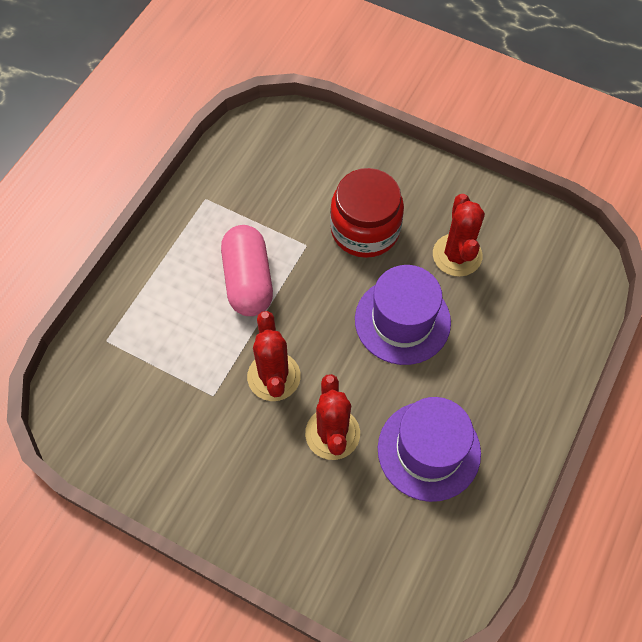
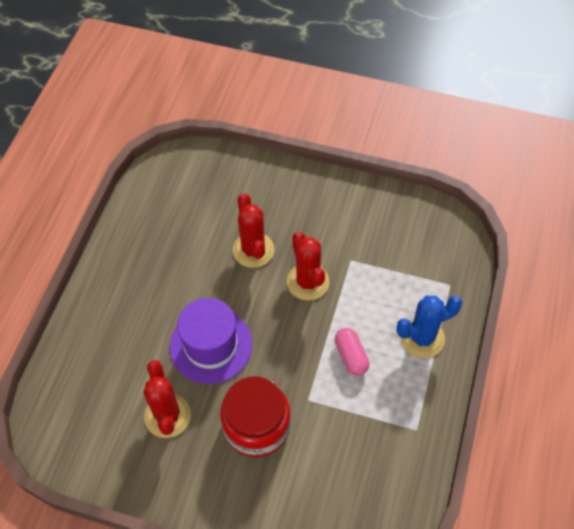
camera: 170 degrees right, 5 degrees down
(163, 286) = (422, 338): none -> blue cactus
(248, 280) = (351, 356): pink capsule -> pink capsule, size x0.60
(429, 450) = (179, 251): purple hat -> none

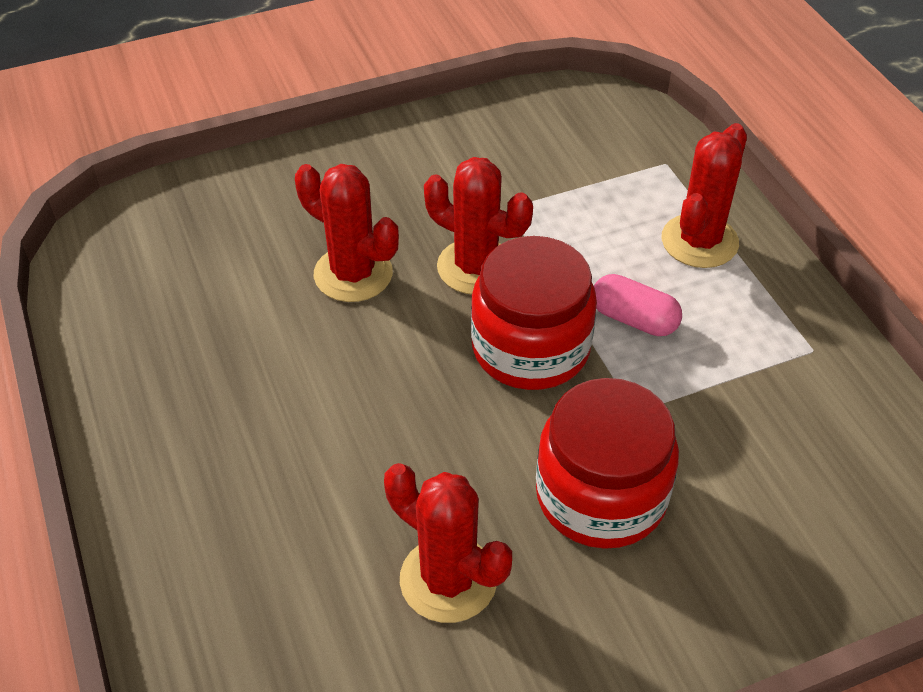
camera: 40 degrees left, 10 degrees down
(211, 345) = (416, 435): purple hat -> none
(293, 338) = (530, 348): none -> red jar
(422, 338) = (699, 241): blue cactus -> red cactus

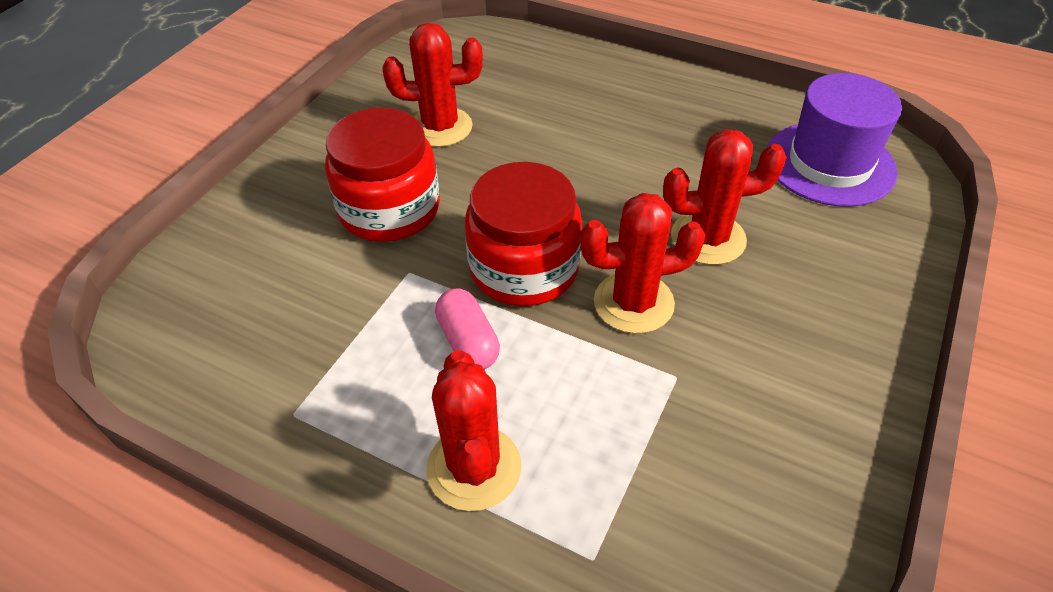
camera: 140 degrees right, 0 degrees up
(156, 264) = (829, 163): none -> purple hat
(633, 319) = (468, 342): pink capsule -> pink capsule turned 75 degrees clockwise

